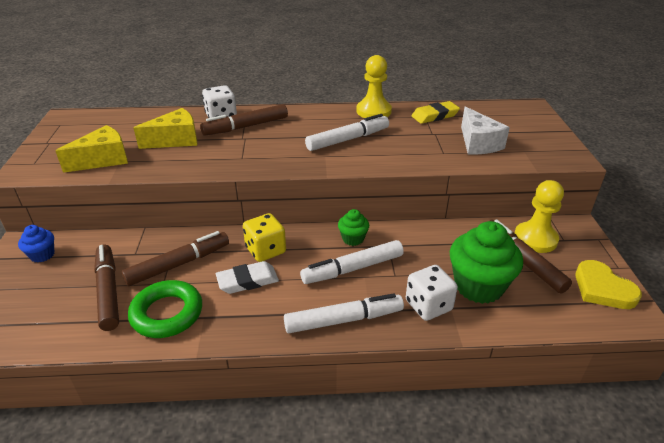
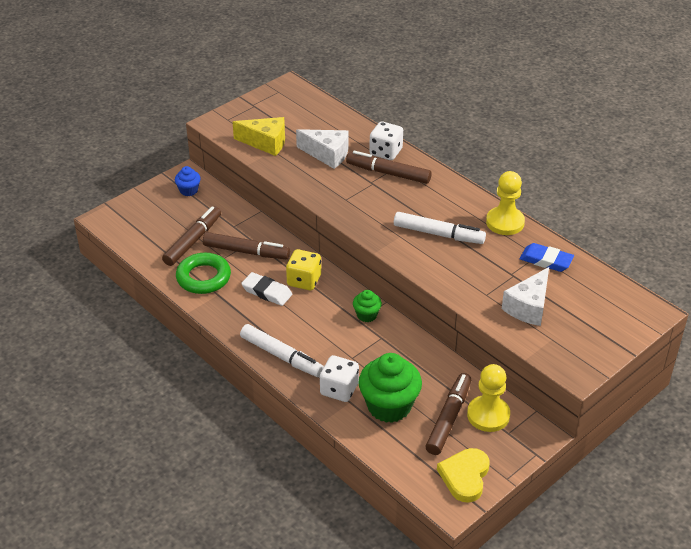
camera: 50 degrees right, 5 degrees up
(175, 140) = (327, 154): yellow cheese -> white cheese
(353, 269) = (334, 333): white marker -> none
(435, 116) = (546, 260): yellow eraser -> blue eraser

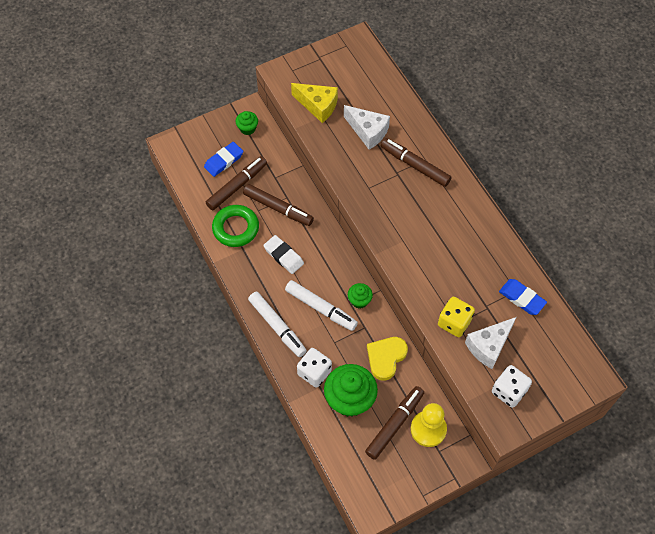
camera: 15 degrees right, 20 degrees up
(170, 222) = (224, 161): none -> blue eraser
(188, 190) = (247, 129): blue cupcake -> green cupcake
(304, 280) = (318, 251): yellow dice -> yellow dice (454, 322)
(385, 152) = (420, 140): white dice -> white dice (509, 391)
(438, 234) = (437, 246): white marker -> white marker (321, 308)
(465, 476) = (389, 485): yellow heart -> yellow heart (386, 358)
(505, 222) = (500, 246): yellow pawn -> none

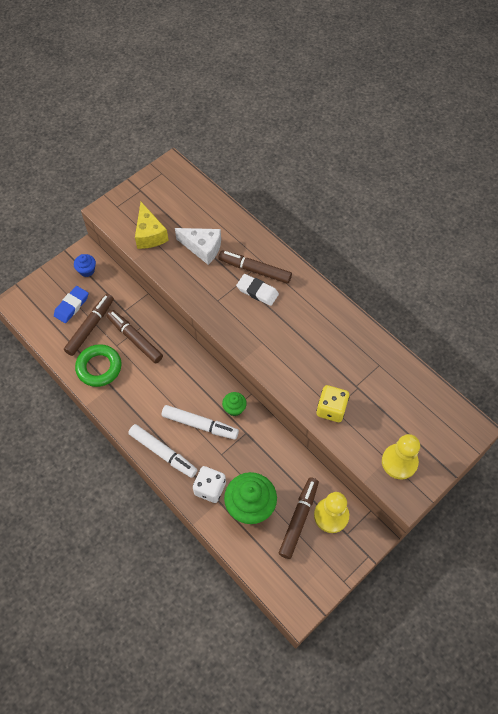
camera: 15 degrees left, 0 degrees up
(247, 129) = (87, 270): green cupcake -> blue cupcake
(278, 208) = (135, 339): brown marker -> brown marker turned 150 degrees counterclockwise
(283, 256) = (151, 383): white eraser -> white eraser (257, 291)
(318, 106) = (149, 234): yellow cheese -> yellow cheese turned 60 degrees clockwise
(386, 358) = (273, 457): yellow heart -> none
(489, 346) = (369, 423): white cheese -> none
(509, 391) = (399, 462): white dice -> yellow pawn
(522, 298) = (386, 371): blue eraser -> none

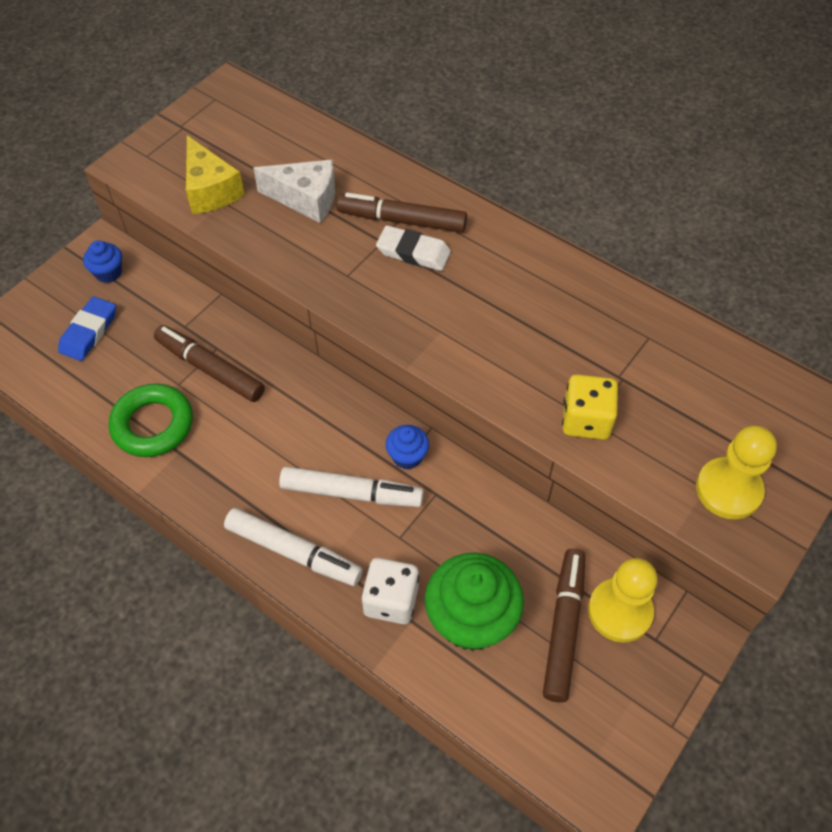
camera: 10 degrees left, 5 degrees down
(90, 327) = (127, 361): brown marker -> none
(234, 408) = (407, 456): green cupcake -> blue cupcake

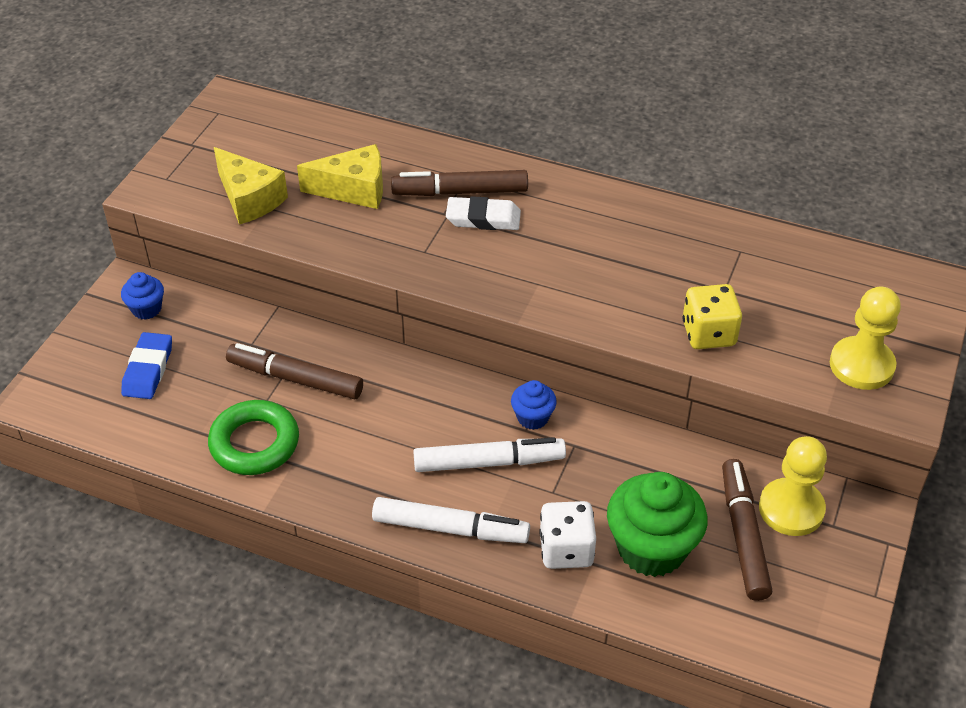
camera: 15 degrees left, 10 degrees down
(306, 199) = (354, 190): white cheese -> yellow cheese

